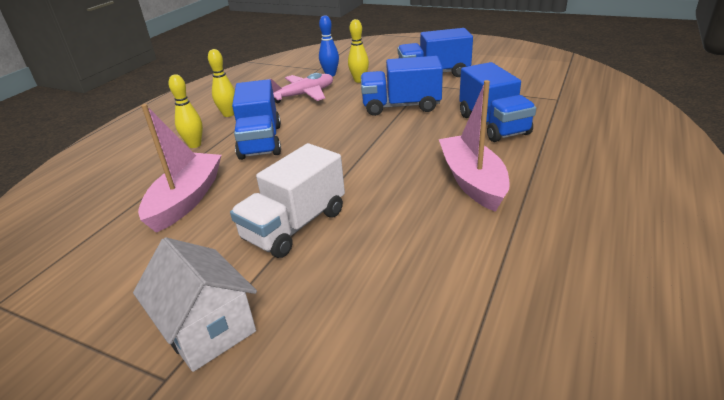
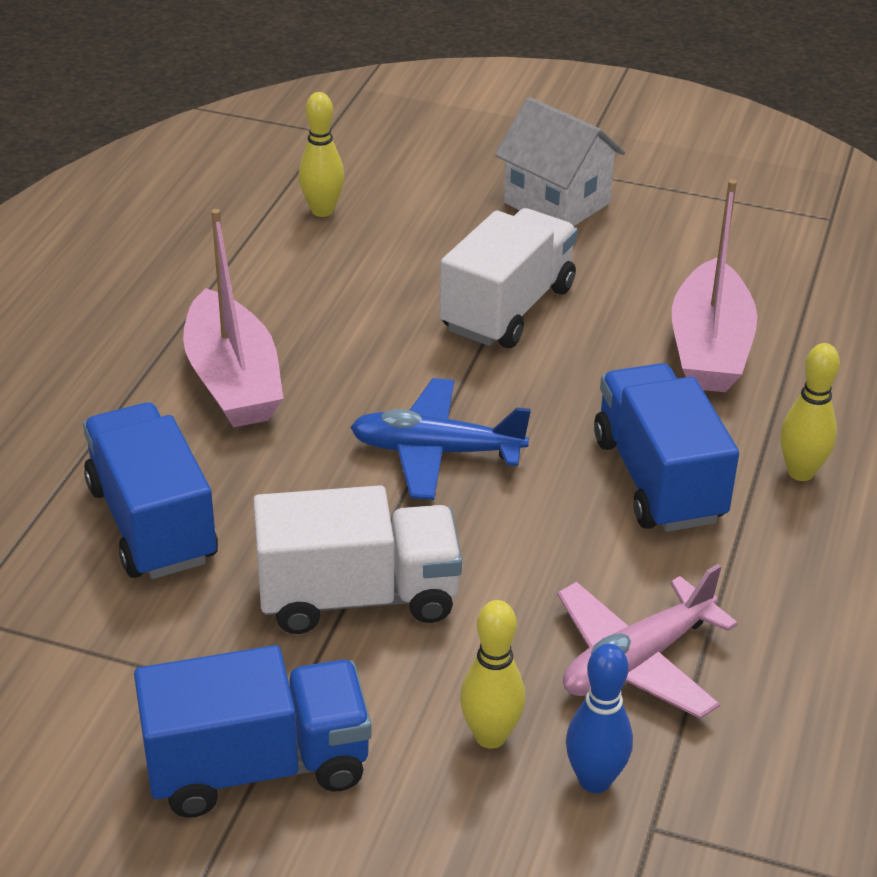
camera: 170 degrees right, 5 degrees up
(228, 114) = (799, 577): yellow bowling pin -> yellow bowling pin (322, 210)
(360, 150) = (436, 452): none -> blue plane
(401, 106) = (358, 597): blue truck -> white truck

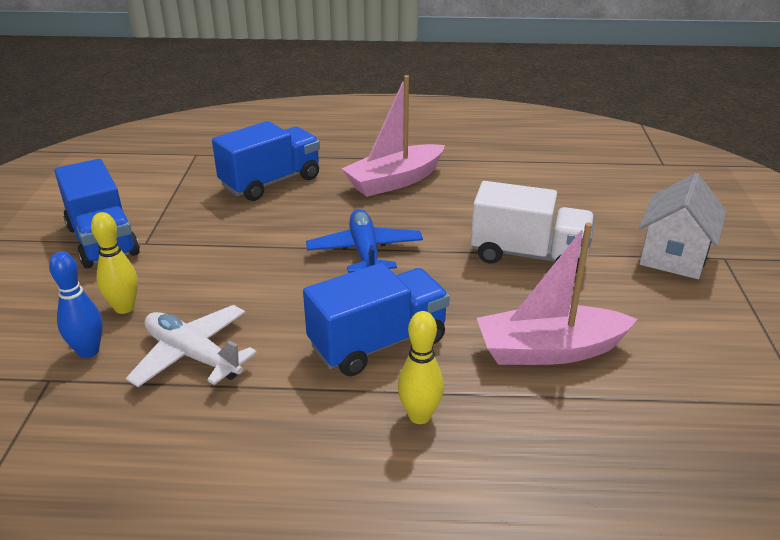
camera: 75 degrees right, 5 degrees down
(322, 210) = (576, 177): yellow bowling pin -> none
(358, 597) = (230, 247): white truck -> none
(637, 661) = (193, 355): pink plane -> white plane

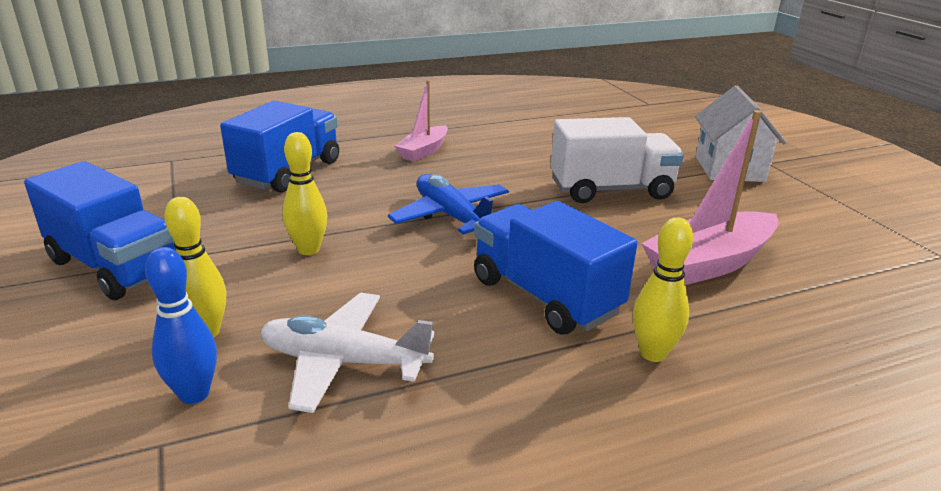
camera: 25 degrees left, 5 degrees down
(235, 257) = (308, 250): none -> yellow bowling pin
(378, 343) = (545, 296): blue truck -> blue truck turned 75 degrees counterclockwise
(394, 181) = (423, 151): pink boat -> pink boat, size x0.60

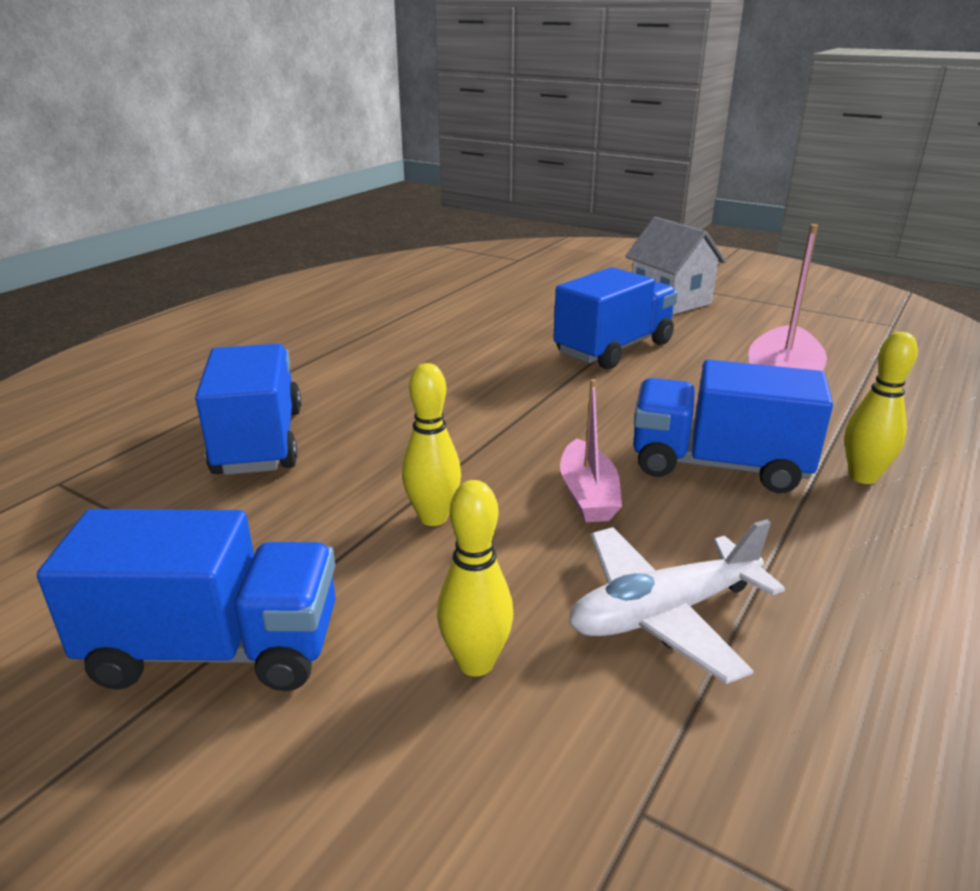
camera: 35 degrees left, 0 degrees up
(194, 394) = (581, 735): blue bowling pin -> none
(423, 151) = (380, 366): pink boat -> pink boat (588, 495)
(451, 217) = (520, 424): blue plane -> none
(611, 190) = (613, 348): white truck -> blue truck

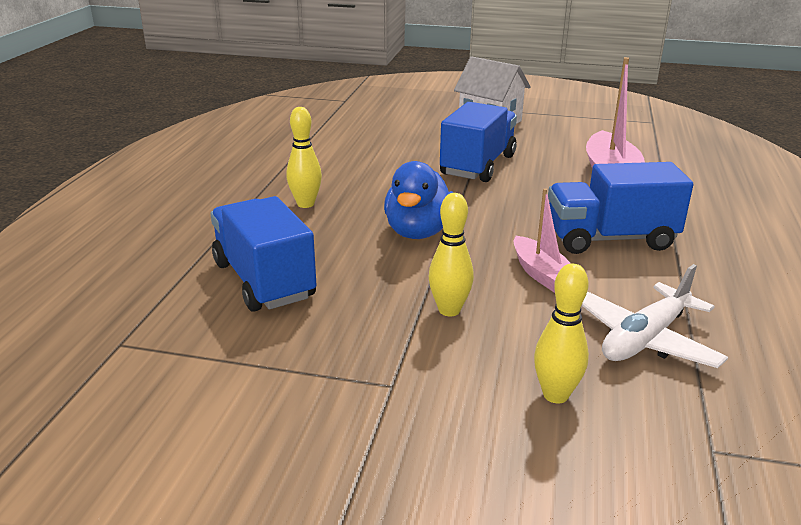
camera: 20 degrees left, 0 degrees up
(216, 649) = (373, 429): blue truck -> none
(477, 415) = (418, 232): none -> blue duck
(862, 477) = (701, 231): yellow bowling pin -> yellow bowling pin (305, 204)

